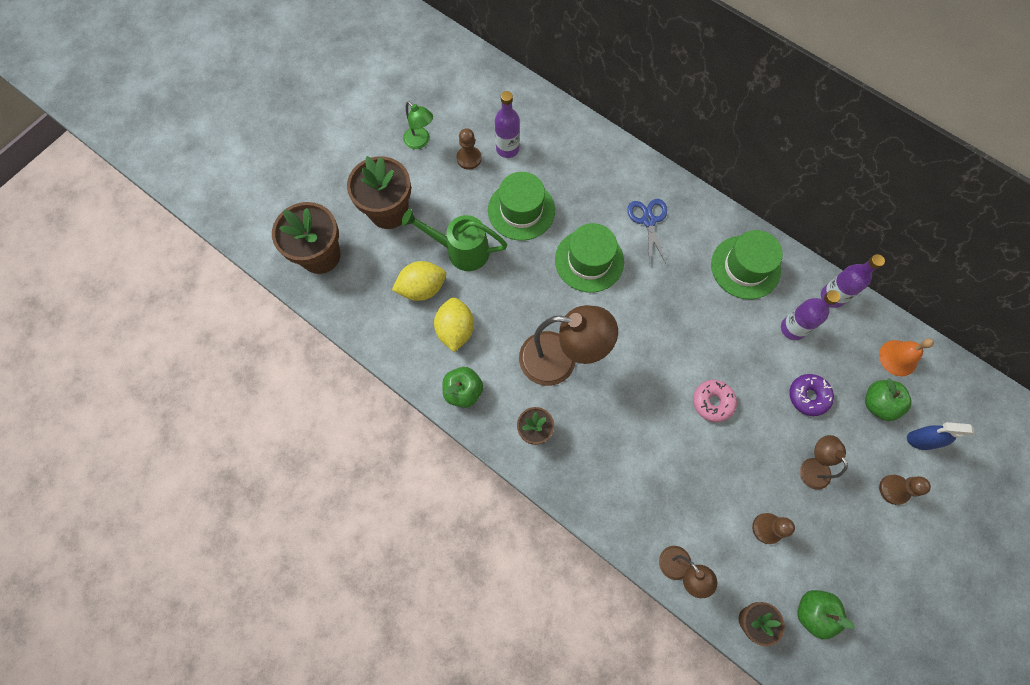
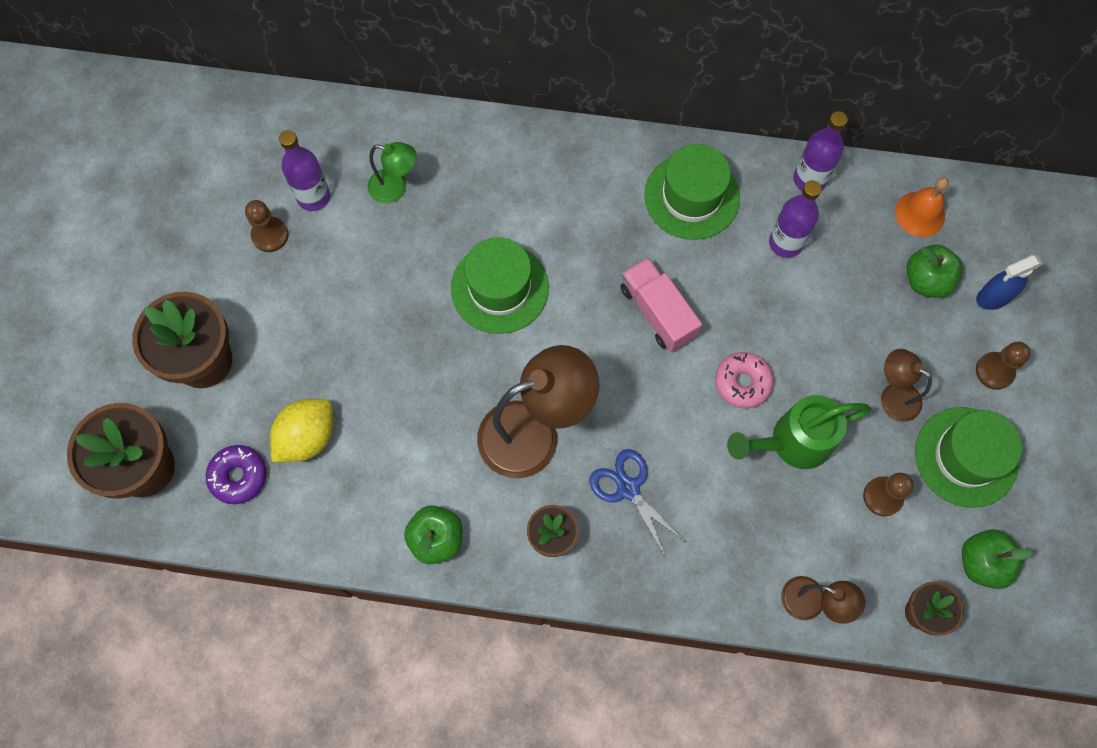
camera: 30 degrees left, 0 degrees up
(420, 142) = (191, 245): green lamp -> green lamp (395, 188)
(455, 330) = (381, 467): yellow lemon -> none
(461, 250) = (330, 361): green watering can -> green watering can (792, 442)
(521, 210) = (377, 268): green hat -> green hat (966, 457)
(648, 220) = (544, 199): blue scissors -> blue scissors (628, 489)
(681, 328) = (657, 312): none -> pink truck
(808, 396) = (846, 315): purple donut -> purple donut (238, 476)

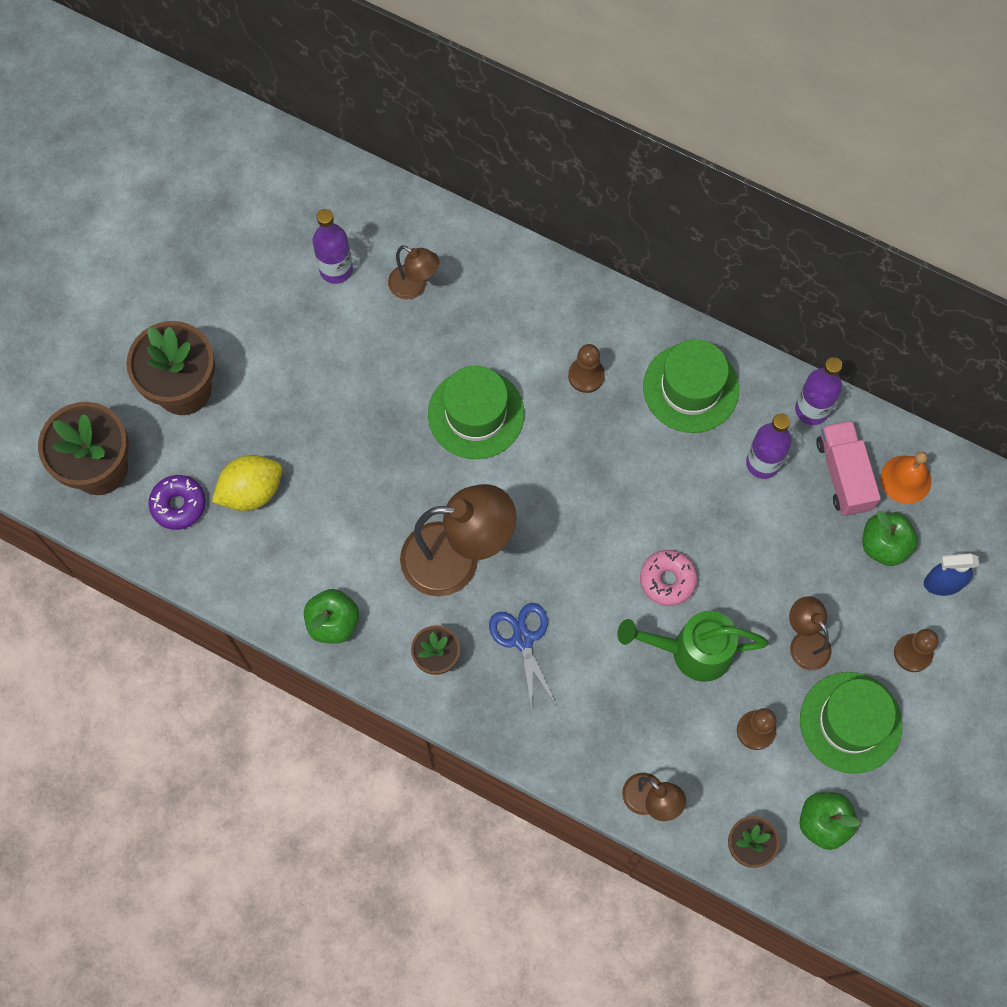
camera: 20 degrees right, 0 degrees up
(270, 235) = (283, 293): brown pawn -> brown pawn (586, 375)
(395, 188) = (414, 286): green lamp -> brown lamp
(657, 312) = (614, 487): pink truck -> pink truck (843, 474)

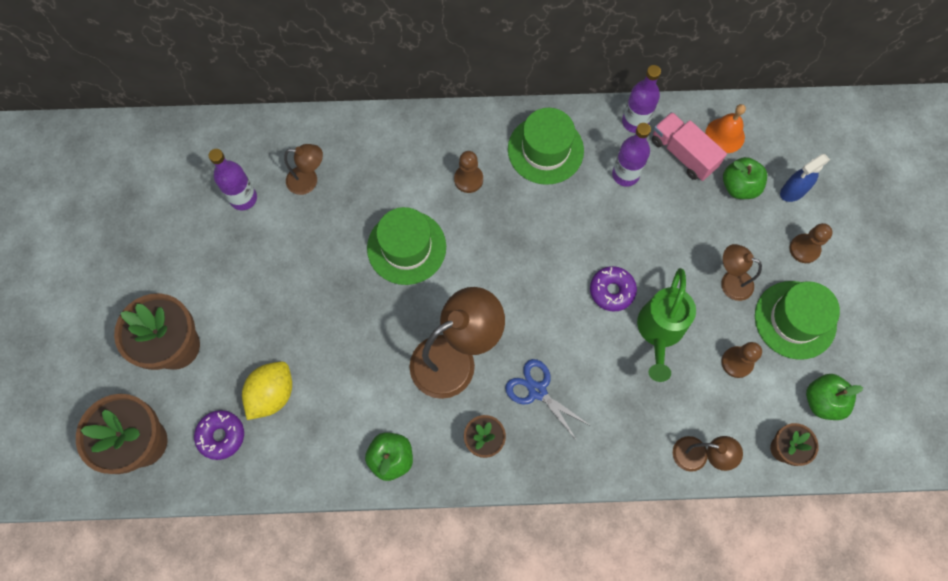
camera: 30 degrees left, 0 degrees up
(667, 580) = (612, 291): pink donut -> purple donut
(692, 651) = (659, 331): green watering can -> green watering can turned 45 degrees counterclockwise

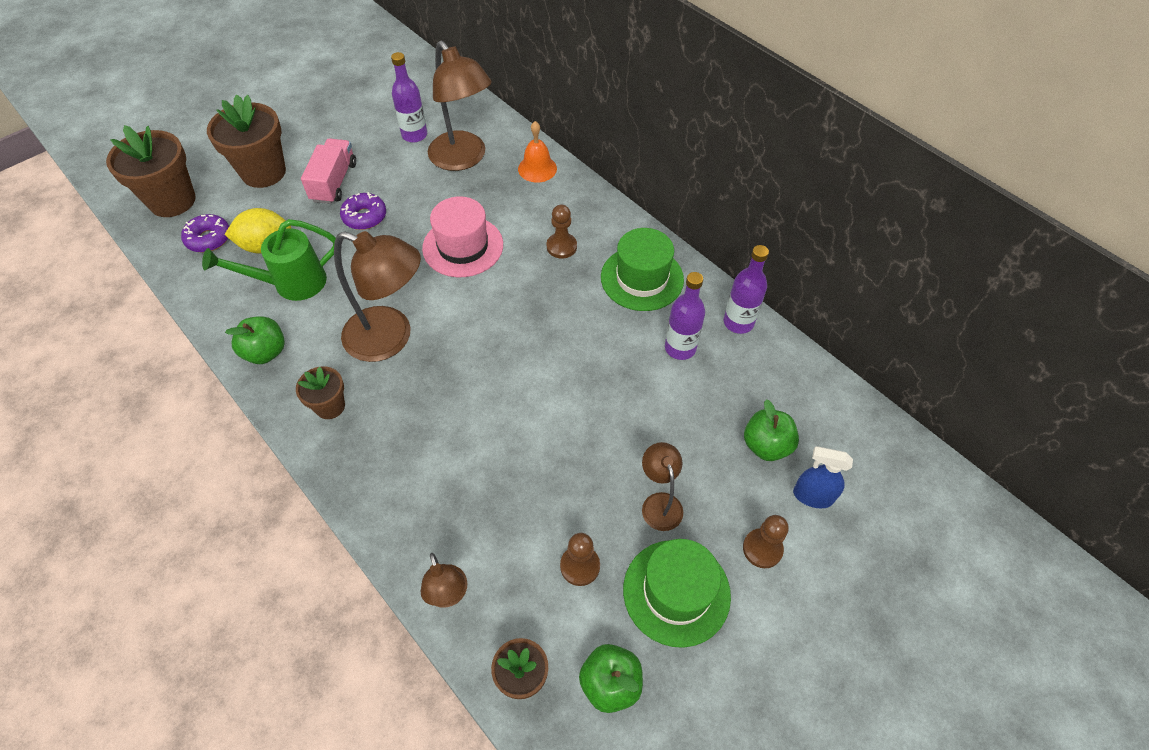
camera: 50 degrees right, 15 degrees down
(309, 181) = (463, 159): brown lamp -> brown lamp, size x1.92
(406, 247) = (463, 246): green hat -> pink hat
(537, 391) = (409, 415): blue scissors -> none
(612, 291) = (557, 410): purple donut -> purple donut (365, 217)
(659, 331) = (551, 475): green watering can -> green watering can (292, 283)
(683, 154) = (748, 378): pink truck -> pink truck (334, 182)
(725, 135) = (804, 399): orange bell -> orange bell (537, 168)

